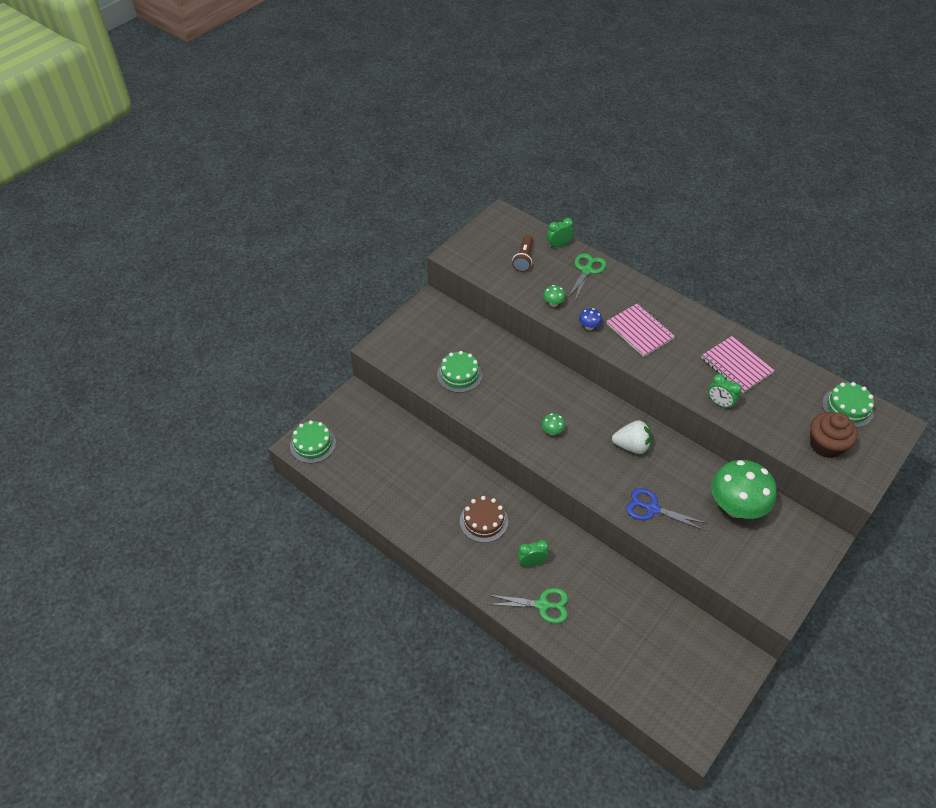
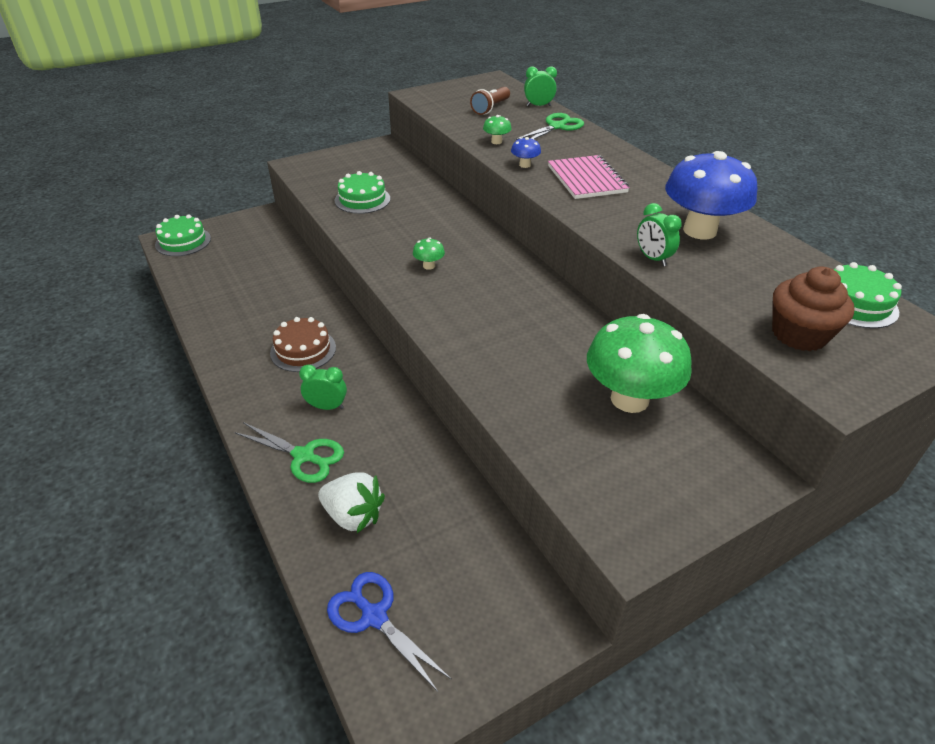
camera: 20 degrees right, 10 degrees down
(632, 446) = (520, 301): white strawberry -> white strawberry (353, 515)
(652, 509) = (503, 369): blue scissors -> blue scissors (374, 616)
(736, 366) = (699, 230): pink notebook -> blue mushroom

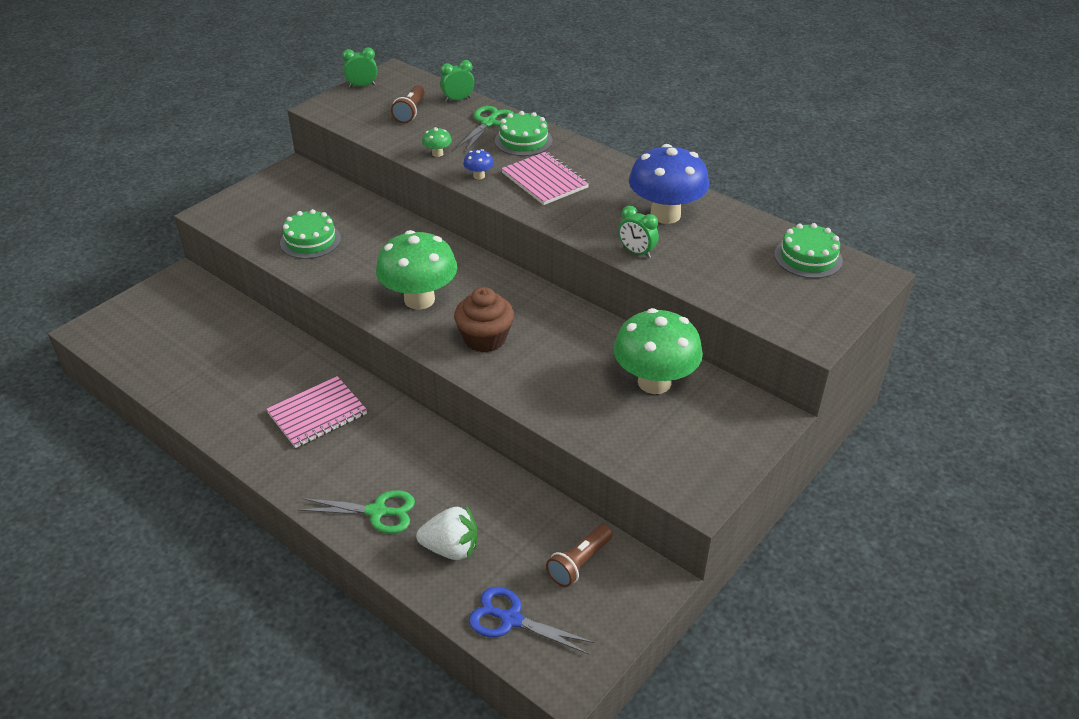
camera: 20 degrees left, 0 degrees up
(183, 241) = (108, 328): green cake -> green cake (523, 141)
(303, 350) = (317, 414): brown cake -> pink notebook
(327, 407) = (373, 462): green clock -> green clock (362, 86)
(429, 266) = (419, 299): green mushroom -> green mushroom, size x2.47
(477, 575) = (579, 563): none -> brown flashlight
(799, 334) = (774, 296): brown cupcake -> brown cupcake (485, 338)

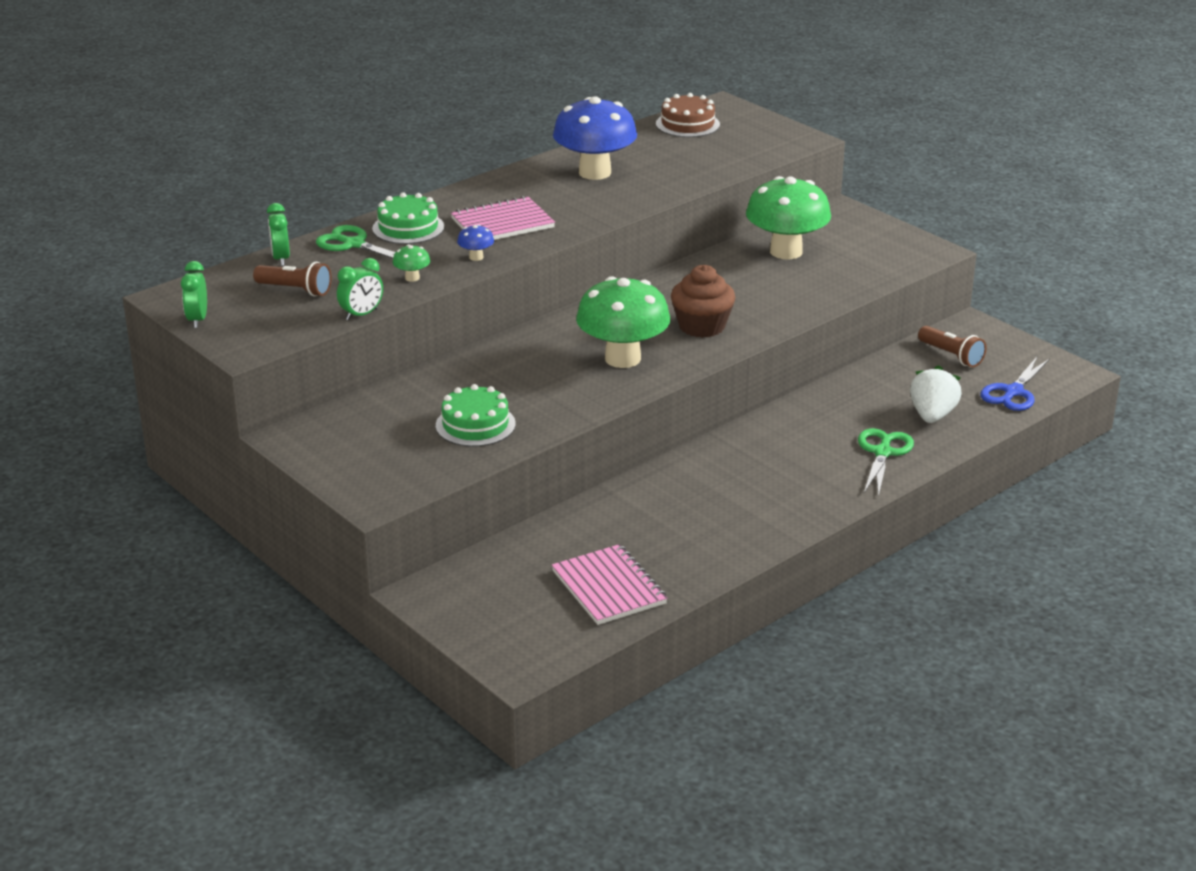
camera: 80 degrees left, 10 degrees down
(317, 414) = (731, 485): pink notebook -> pink notebook (609, 587)
(636, 252) = (656, 192): green clock -> green clock (361, 314)
(808, 257) = (687, 124): green cake -> brown cake

